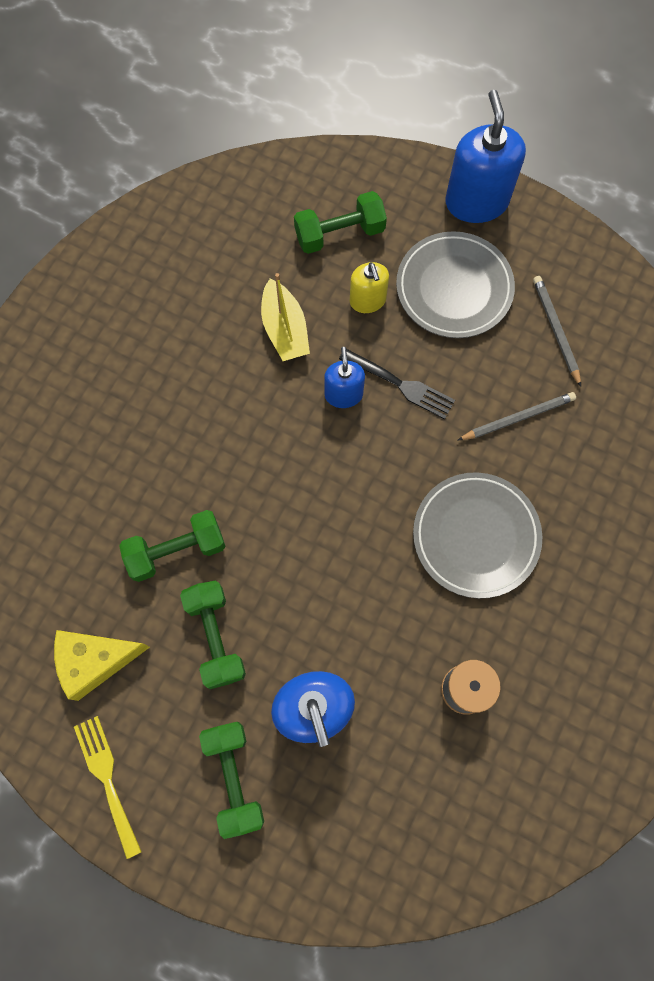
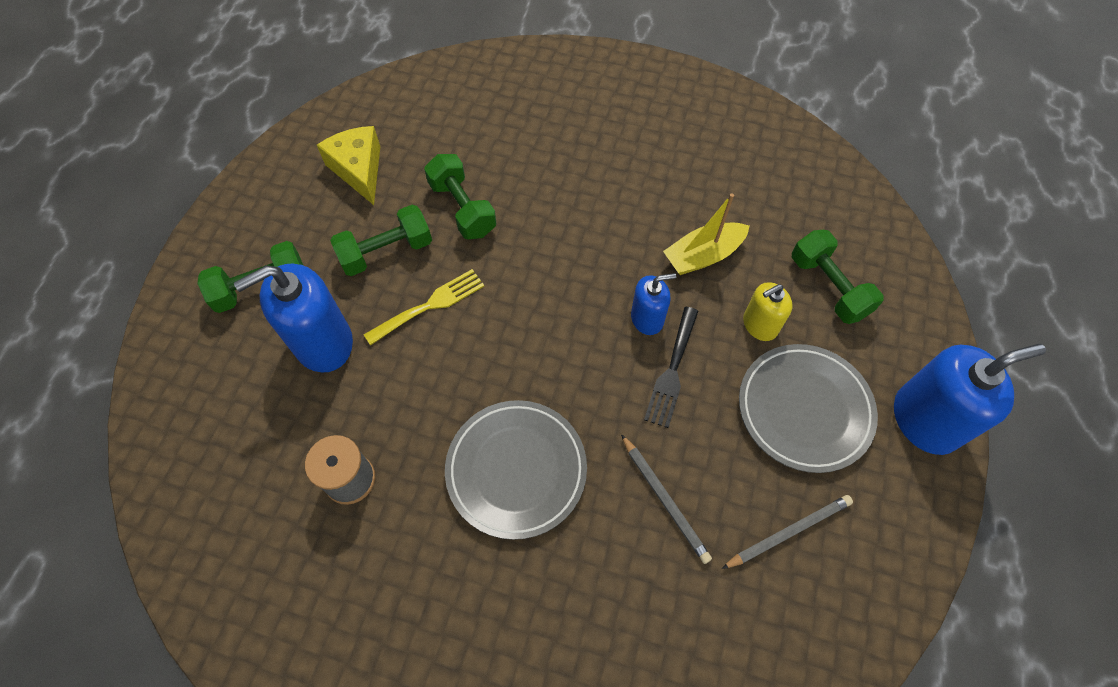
camera: 80 degrees right, 10 degrees down
(107, 779) = (260, 197): yellow fork -> yellow fork (430, 305)

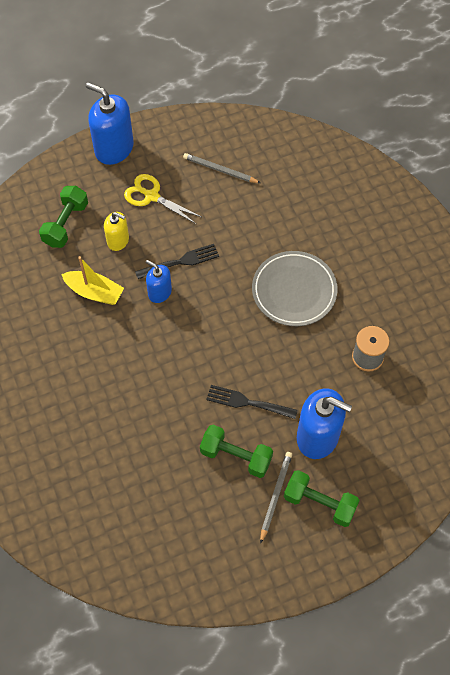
camera: 130 degrees left, 0 degrees up
(359, 170) = (194, 529): yellow cheese -> none
(430, 305) = (247, 402): yellow fork -> black fork
(462, 208) = (169, 441): green dumbbell -> none
(664, 499) = (250, 223): grey pencil -> grey pencil (275, 496)
(804, 409) = (151, 196): grey plate -> yellow scissors

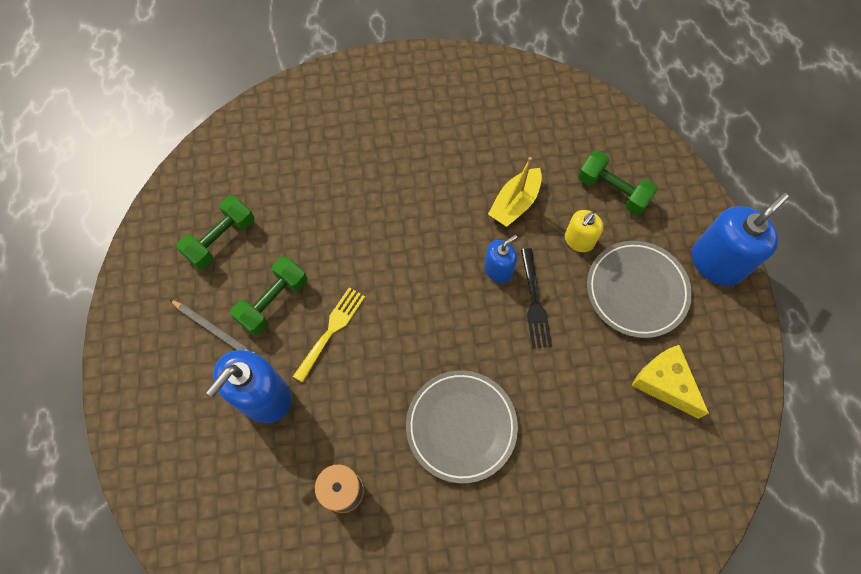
camera: 105 degrees right, 5 degrees up
(151, 196) = (636, 290): yellow scissors -> grey plate
(220, 170) = (664, 383): grey pencil -> yellow cheese
(247, 402) = (331, 330): black fork -> yellow fork
(319, 503) = (188, 374): green dumbbell -> green dumbbell (221, 239)

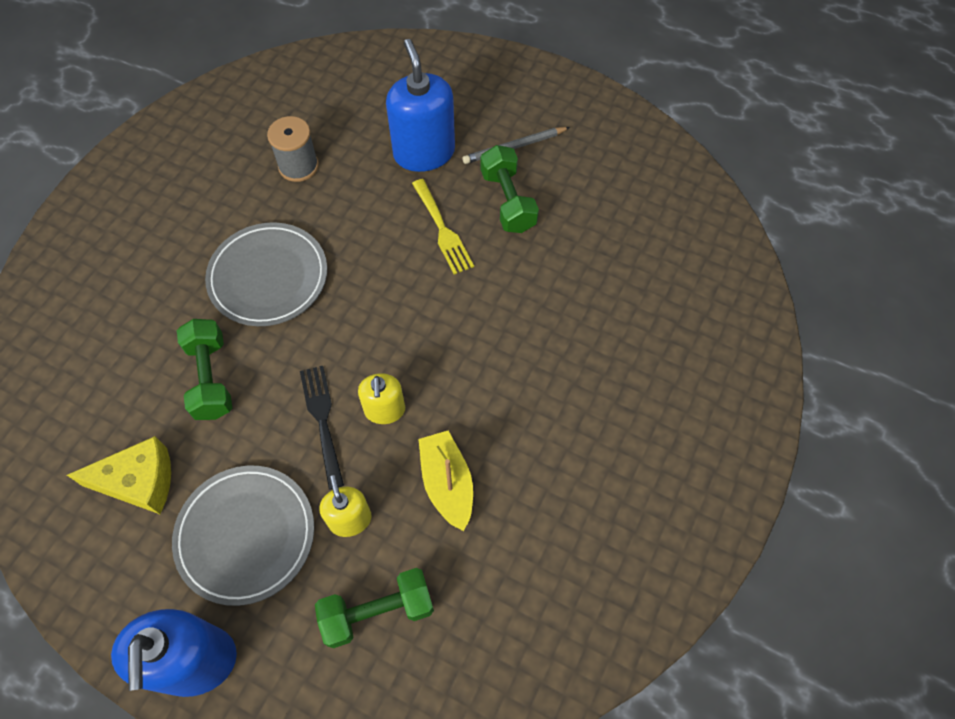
camera: 125 degrees right, 5 degrees down
(221, 239) = (607, 192): green dumbbell -> green dumbbell (210, 378)
(498, 270) = (385, 410): blue soap dispenser -> yellow soap dispenser
(534, 302) = (322, 420): black fork -> black fork turned 45 degrees clockwise

